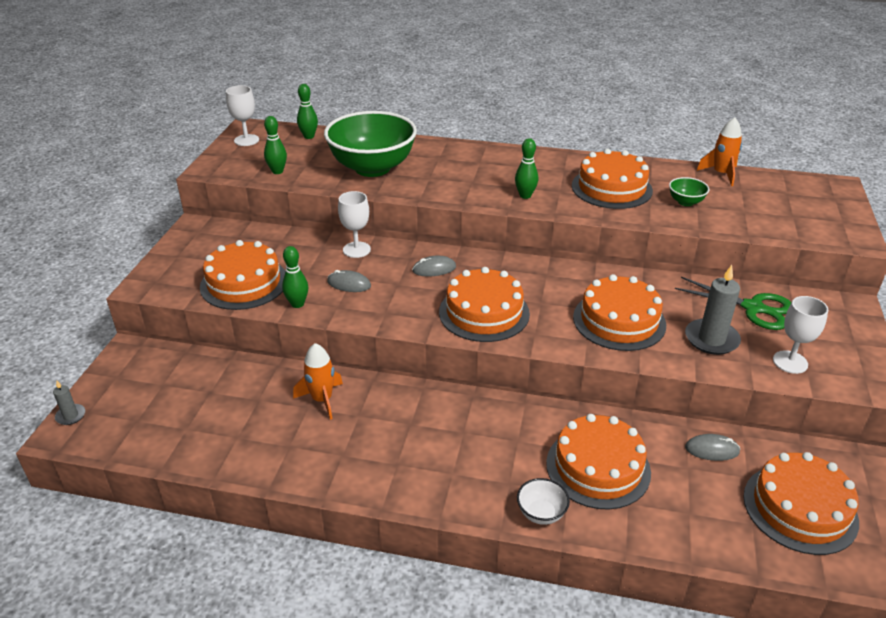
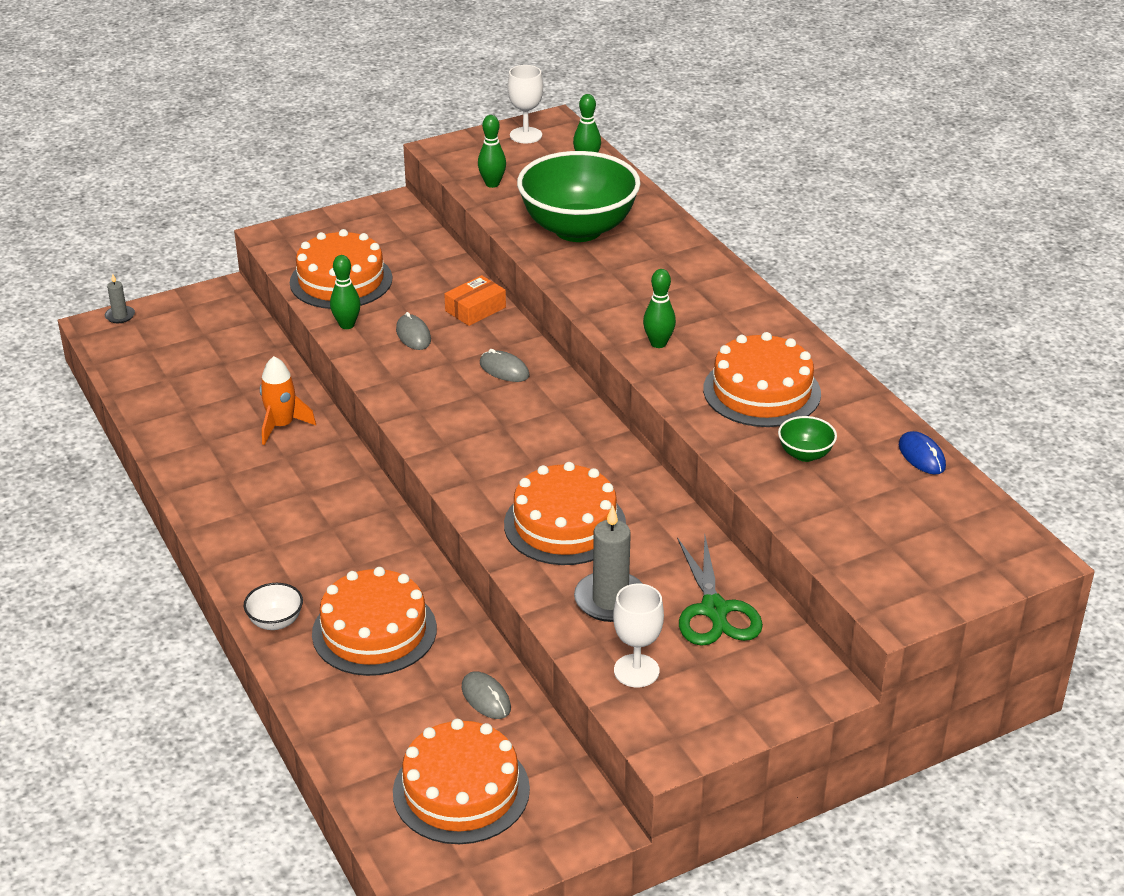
camera: 50 degrees right, 0 degrees up
(356, 250) = (475, 309): white goblet -> orange box
(484, 312) = (469, 434): orange cake -> none
(721, 174) = (921, 456): orange rocket -> blue mouse

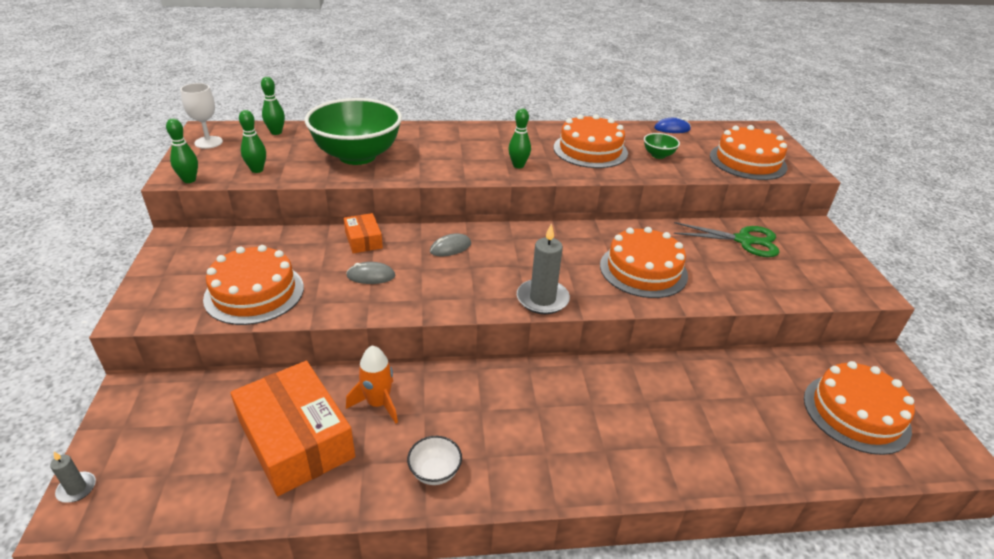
camera: 70 degrees left, 0 degrees up
(215, 396) = (296, 439): none -> orange box
(275, 622) = (649, 474): white bowl -> white bowl (435, 472)
(347, 325) = (324, 306): green bowling pin -> green bowling pin (189, 180)
(374, 631) = (676, 414): orange cake -> orange cake (747, 161)
(486, 698) = (760, 375): grey mouse -> none
(610, 600) = (727, 274): grey candle -> grey candle (542, 299)
(636, 671) = (799, 283): white goblet -> none

